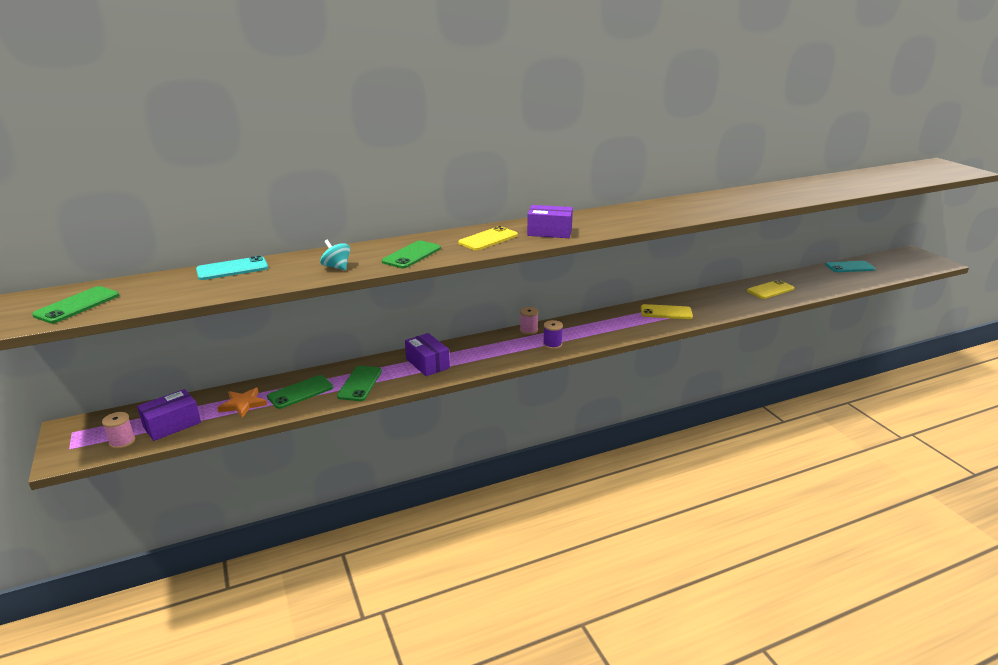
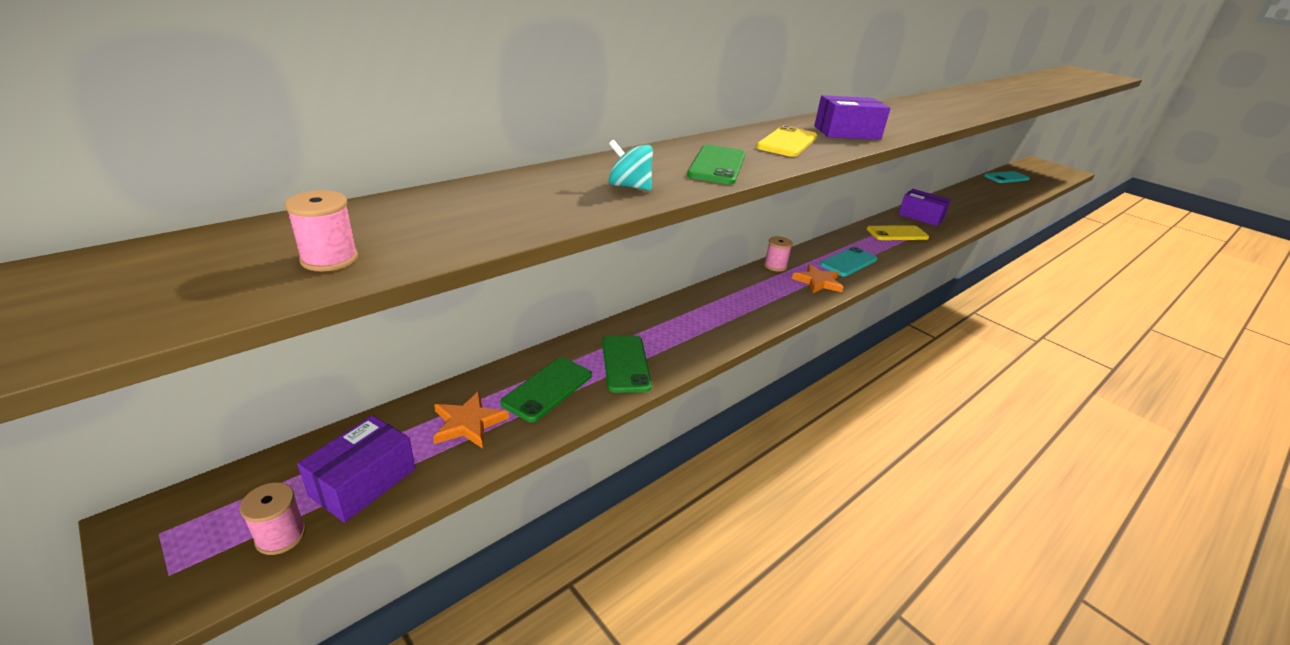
camera: 20 degrees left, 5 degrees up
(77, 305) = (168, 287): green phone -> none
(148, 298) = (329, 259): none -> pink spool
(232, 269) = (452, 196): turquoise phone -> turquoise phone (848, 262)
(427, 363) = (693, 322): purple box -> purple box (921, 216)
(552, 344) = (818, 282): purple spool -> orange star
(770, 290) = (966, 203): yellow phone -> none

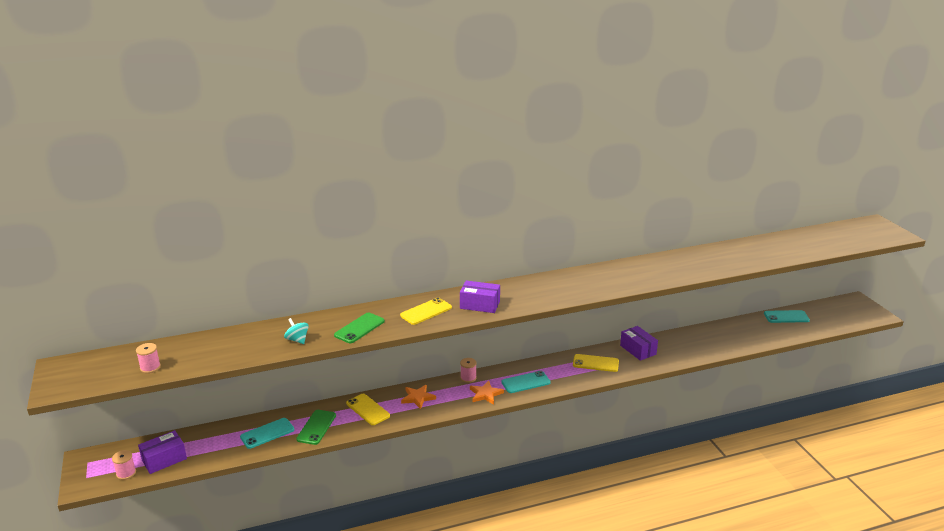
camera: 25 degrees right, 5 degrees down
(468, 423) = (220, 443): orange star -> orange star (418, 398)
(548, 389) = (267, 433): green phone -> turquoise phone
(682, 325) = (367, 409): none -> yellow phone

